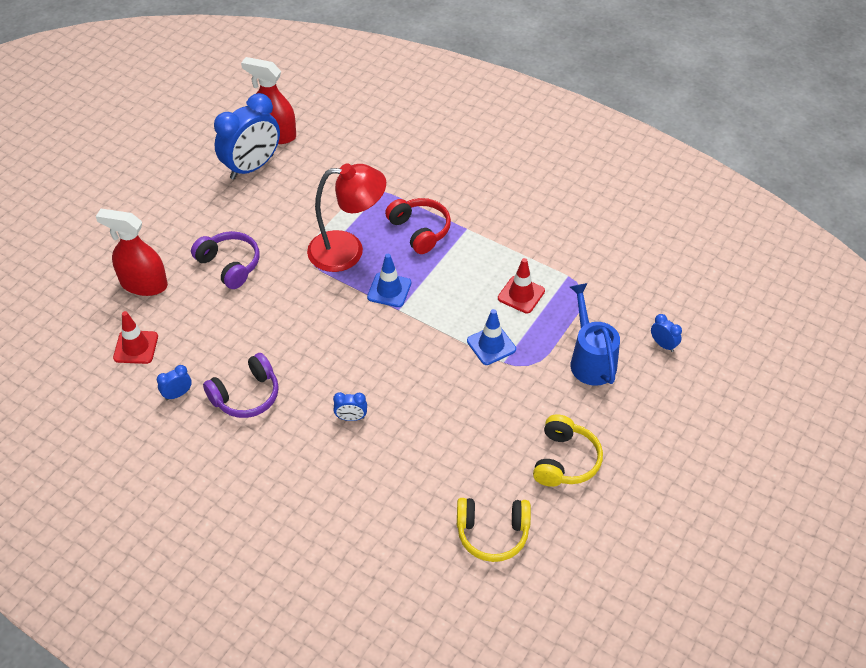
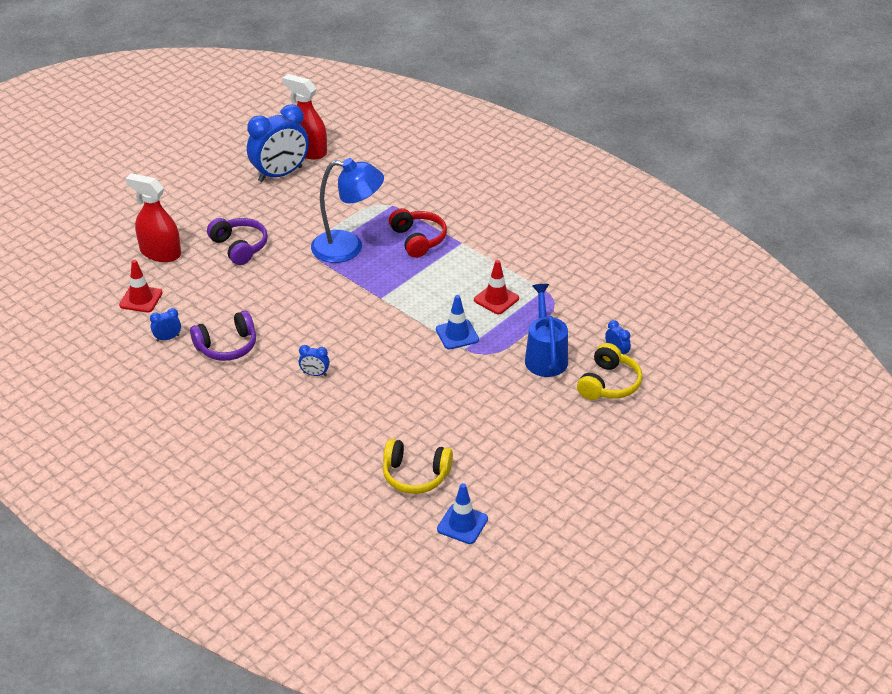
camera: 10 degrees right, 10 degrees down
(348, 251) = (348, 248): red lamp -> blue lamp
(389, 290) = (377, 282): blue traffic cone -> blue traffic cone (462, 524)
(565, 460) = (497, 430): yellow headphones -> yellow headphones (608, 384)

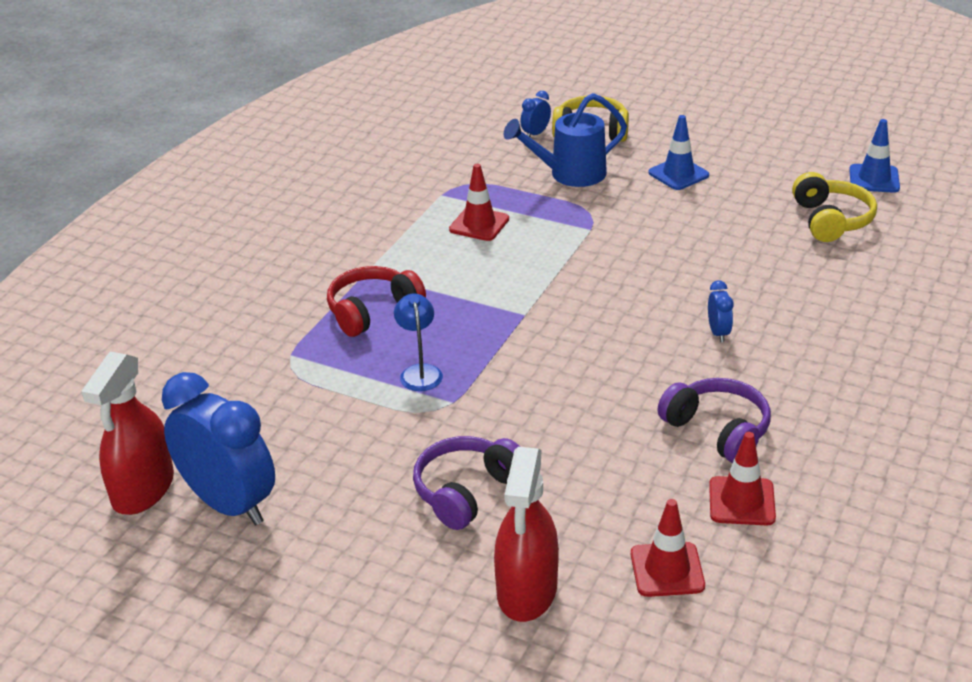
camera: 105 degrees left, 5 degrees down
(167, 338) = (741, 501): blue clock -> red traffic cone
(348, 248) = (420, 372): blue lamp -> blue lamp, size x0.50
(457, 334) = (567, 239): blue traffic cone -> blue traffic cone (678, 174)

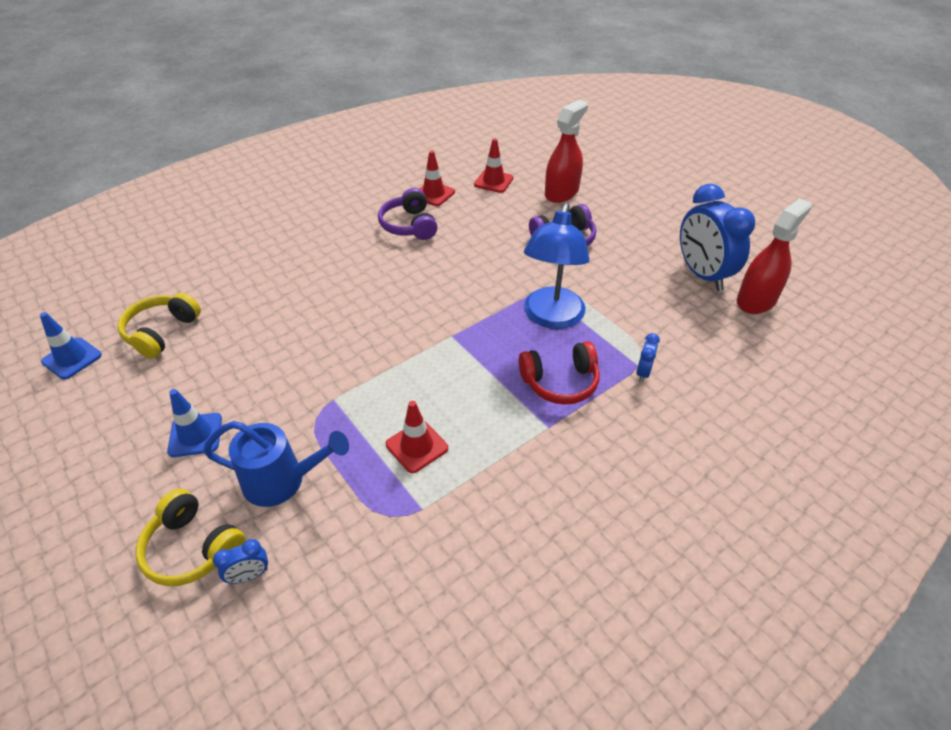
camera: 155 degrees left, 10 degrees up
(420, 372) = (551, 317): blue lamp -> blue lamp, size x2.01
(718, 333) = (345, 276): blue clock -> blue clock (643, 372)

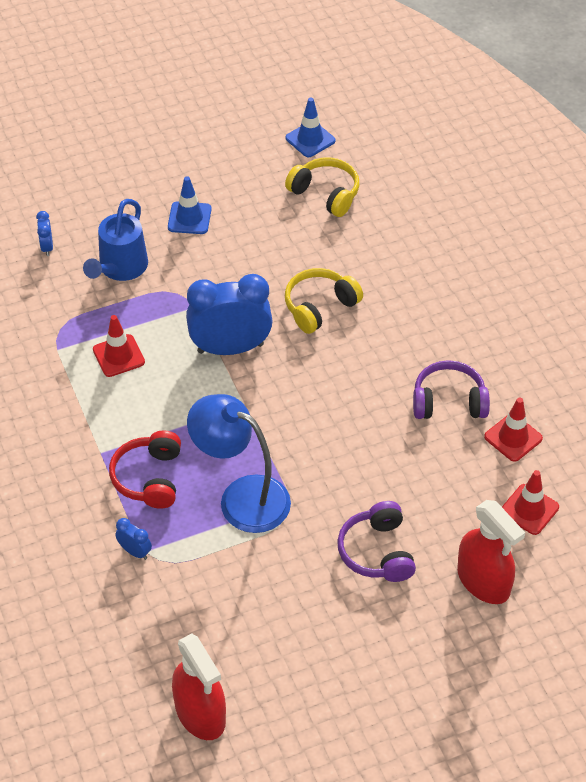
camera: 105 degrees right, 5 degrees up
(193, 548) = (83, 218): yellow headphones -> yellow headphones (320, 307)
(702, 274) = (264, 676): blue clock -> blue clock (230, 348)

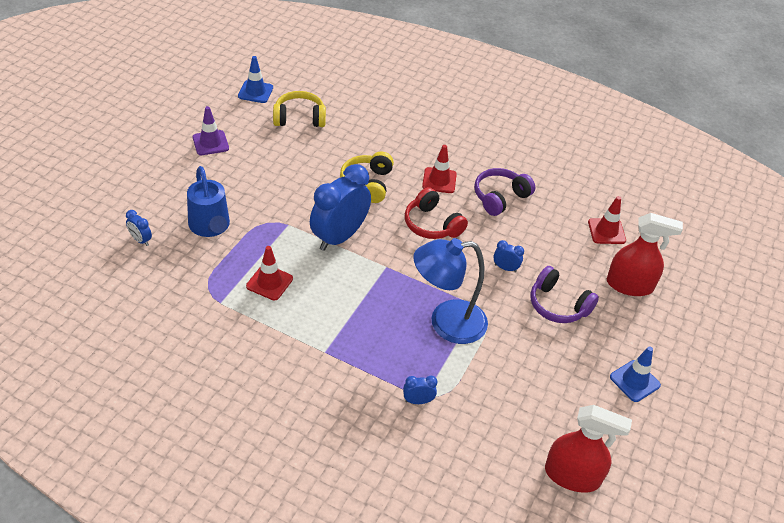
camera: 45 degrees left, 5 degrees down
(149, 478) = (375, 347): red headphones -> red headphones (432, 224)
(189, 218) = (225, 173): blue traffic cone -> blue traffic cone (634, 381)
(207, 177) = (210, 143): none -> purple traffic cone
(365, 480) = (505, 268): none -> blue clock
(513, 437) = (554, 198): red traffic cone -> red traffic cone (439, 180)

